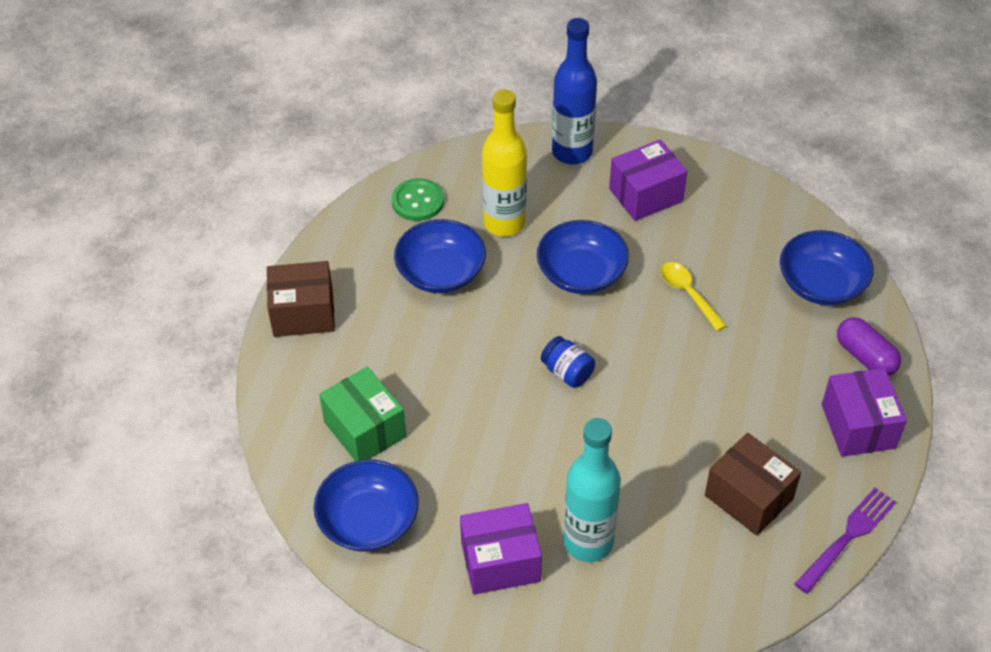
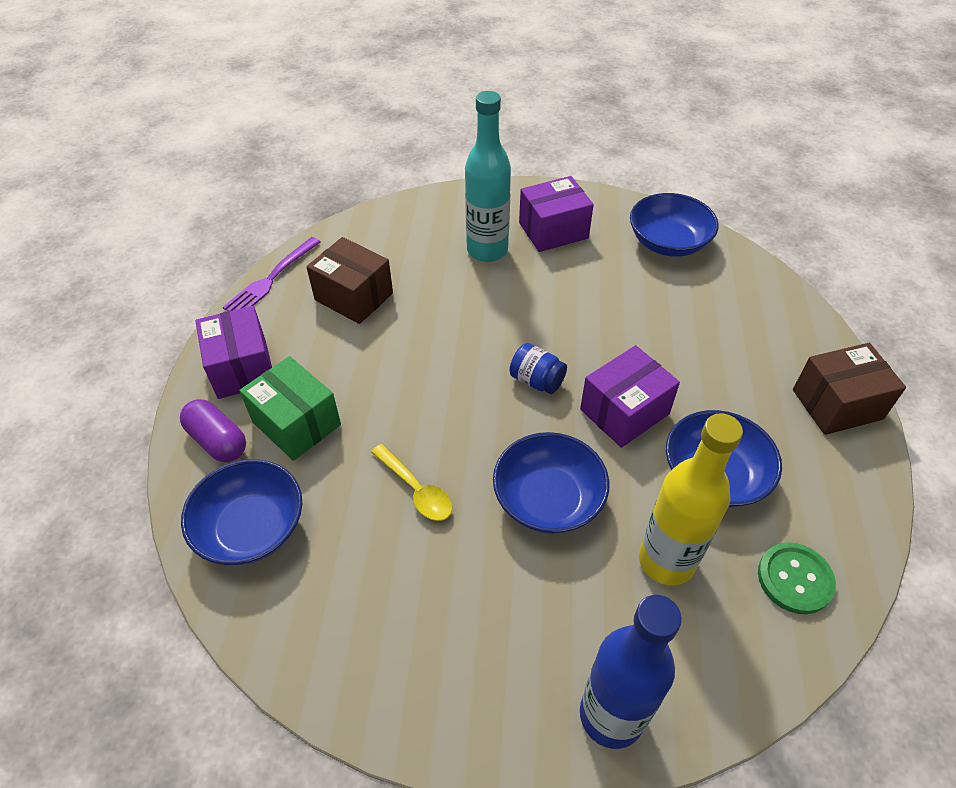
camera: 170 degrees right, 0 degrees up
(365, 429) = (708, 305): green box -> green box (296, 423)
(646, 195) = (485, 642): purple box -> purple box (624, 411)

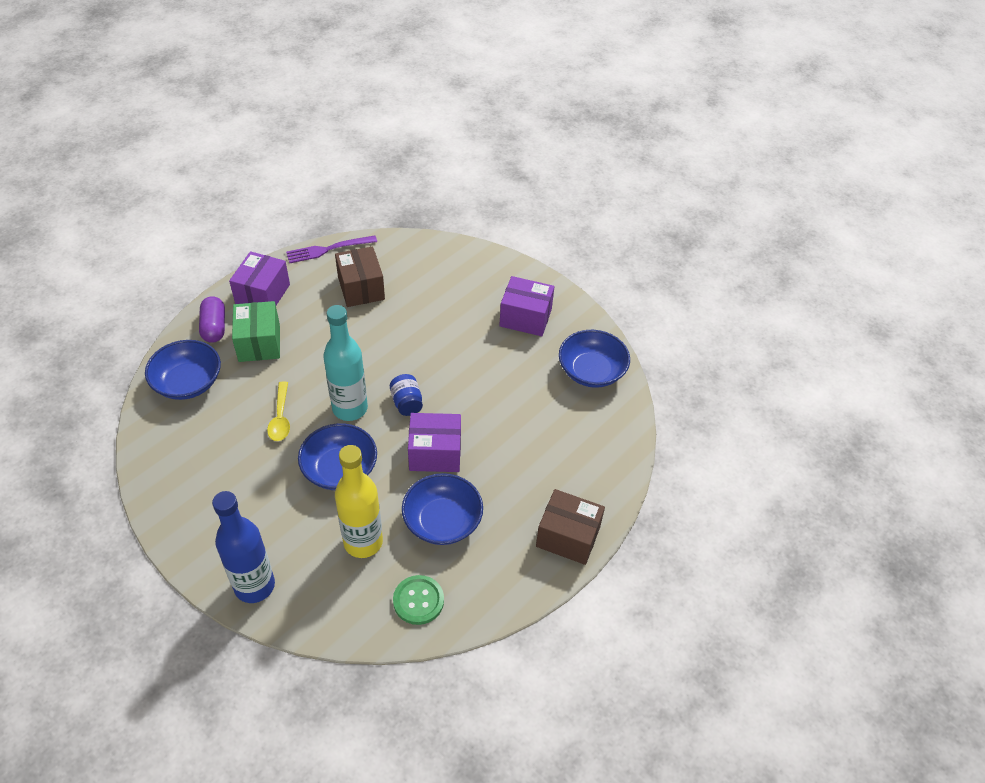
camera: 35 degrees right, 0 degrees up
(487, 250) = (469, 306): turquoise bottle -> turquoise bottle (350, 408)

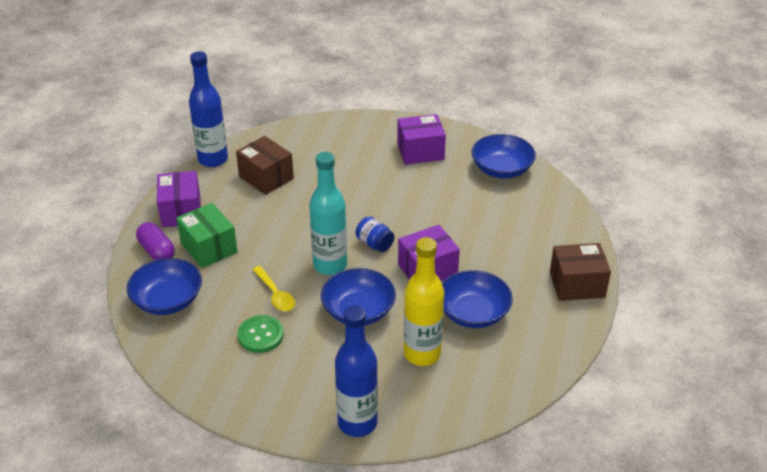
camera: 25 degrees left, 10 degrees down
(328, 249) = (213, 159): purple fork -> blue bottle
(418, 600) = (501, 375): green button -> green button (260, 335)

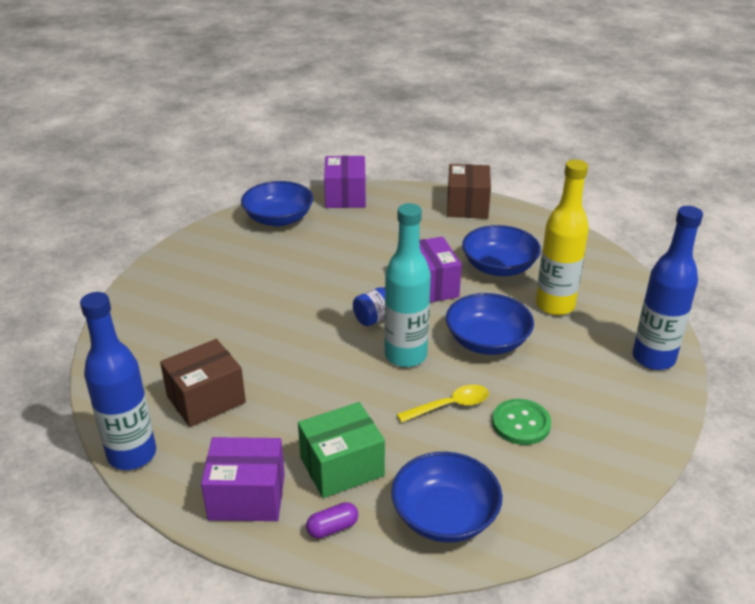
camera: 80 degrees left, 5 degrees down
(157, 251) = (332, 528): purple capsule -> purple capsule, size x0.64
(420, 151) = (218, 266): purple box -> purple box (345, 196)

